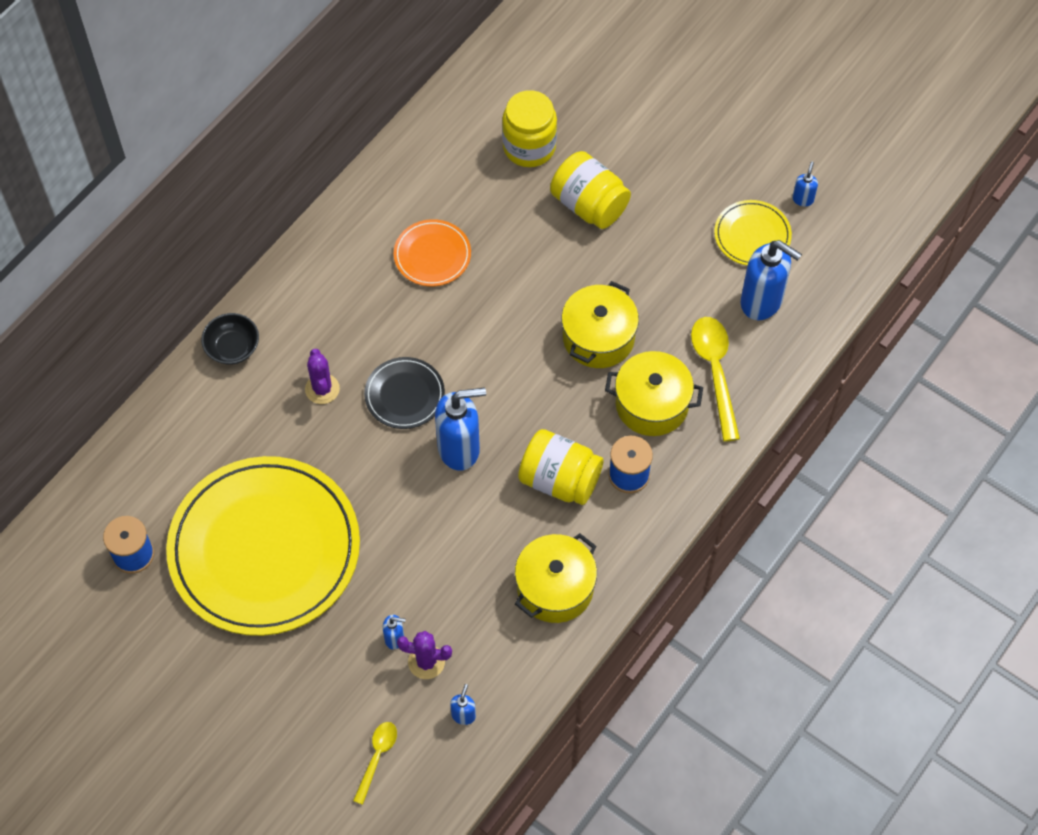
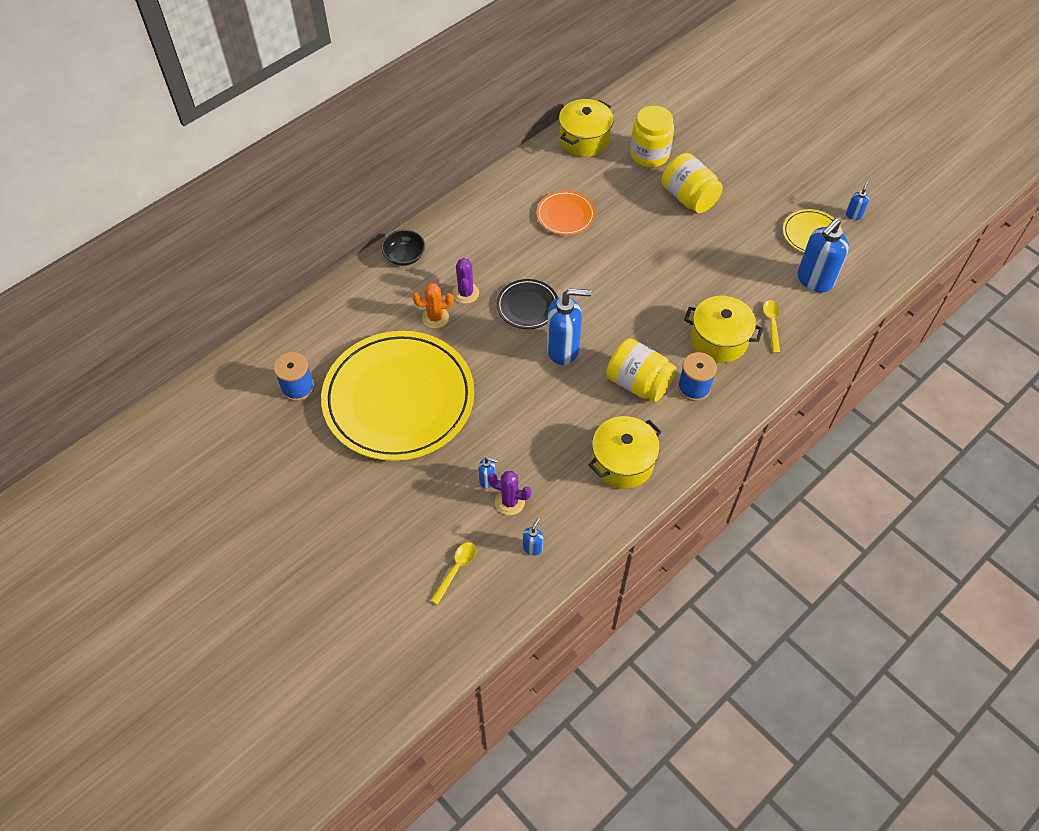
camera: 10 degrees right, 5 degrees down
(289, 430) = (435, 318): none -> orange cactus
(598, 338) = (683, 287): yellow pot -> yellow pot (584, 140)
(715, 372) = (772, 324): yellow spoon -> yellow spoon, size x0.58
(762, 302) = (814, 280): blue soap dispenser -> blue soap dispenser turned 90 degrees clockwise

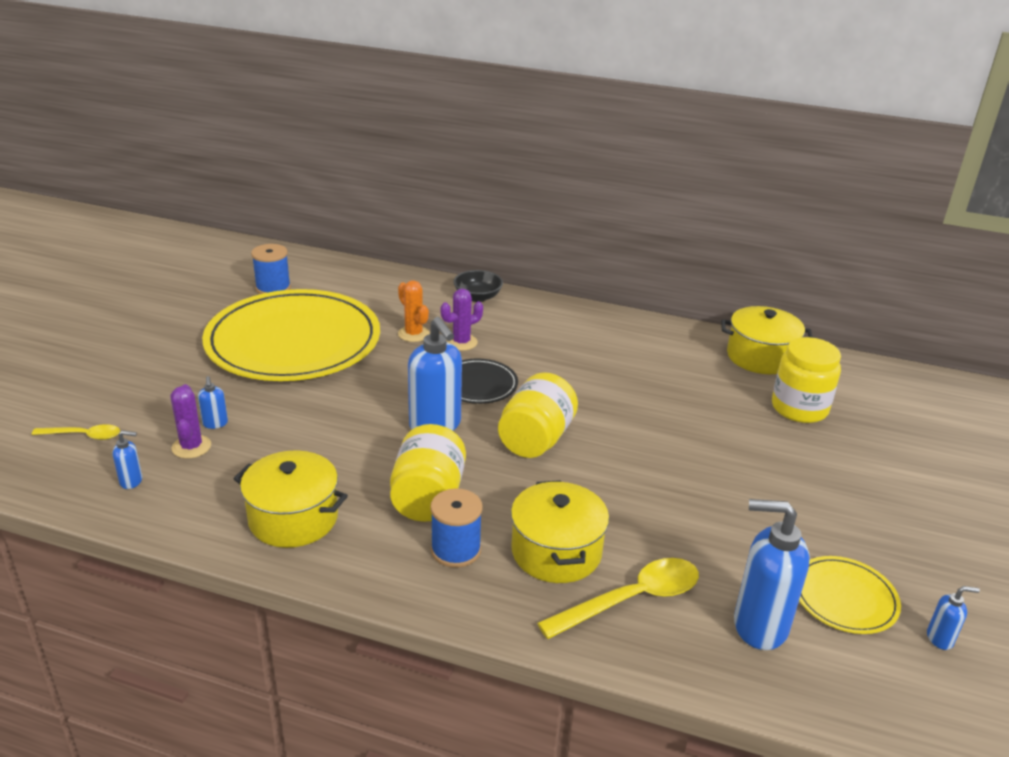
camera: 60 degrees right, 25 degrees down
(565, 215) = (634, 374): orange plate -> none
(689, 198) = (769, 458): yellow jar -> yellow jar (536, 439)
(772, 324) = (631, 599): yellow spoon -> yellow spoon, size x1.73

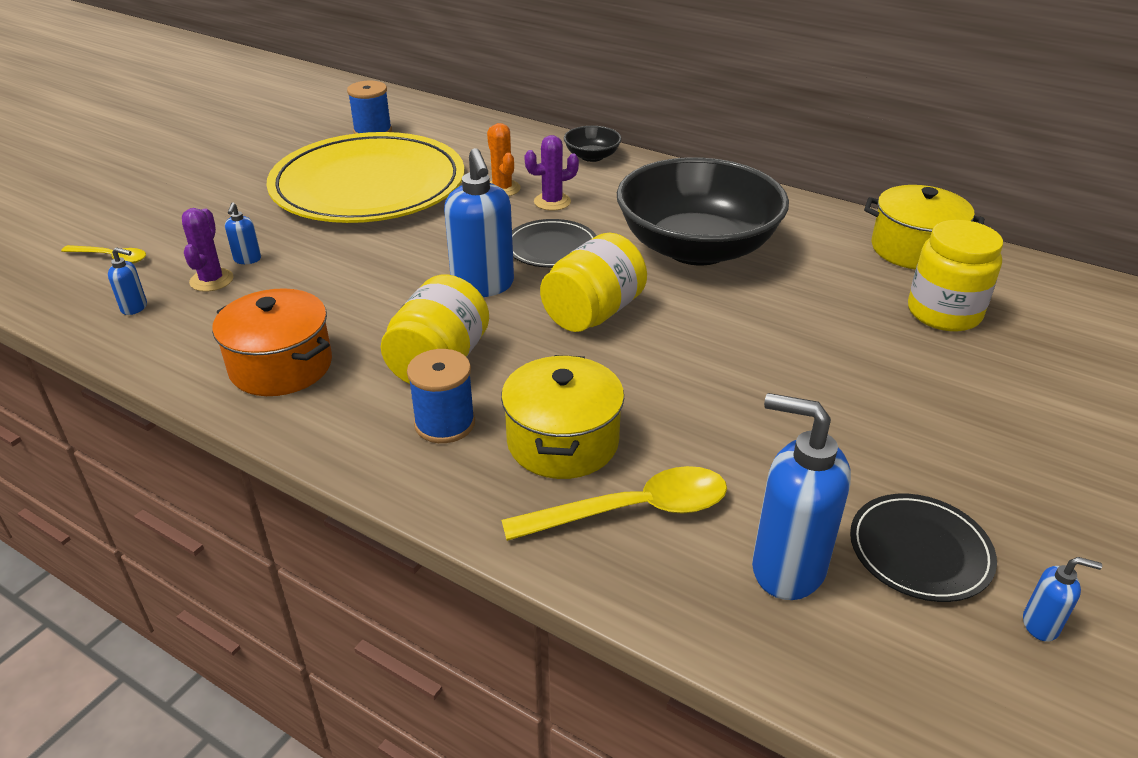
camera: 15 degrees right, 5 degrees up
(293, 518) = (281, 366): yellow pot -> orange pot
(595, 373) = (697, 248): none -> black bowl
(844, 598) = (920, 551): yellow plate -> black plate

